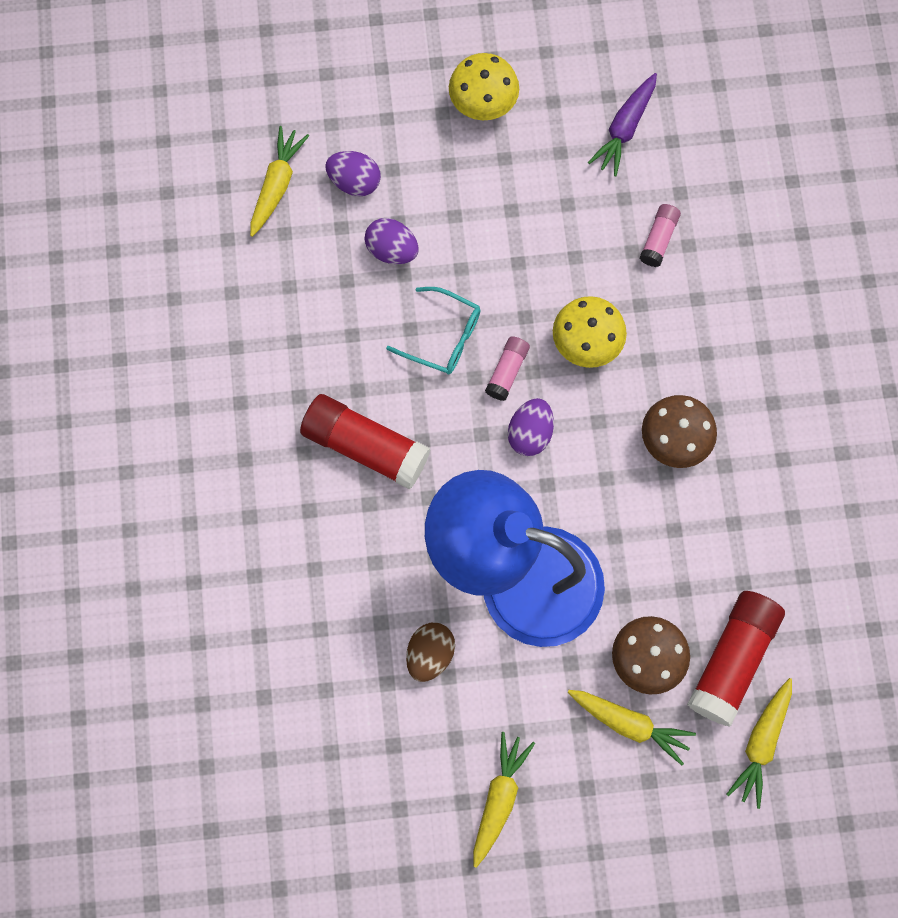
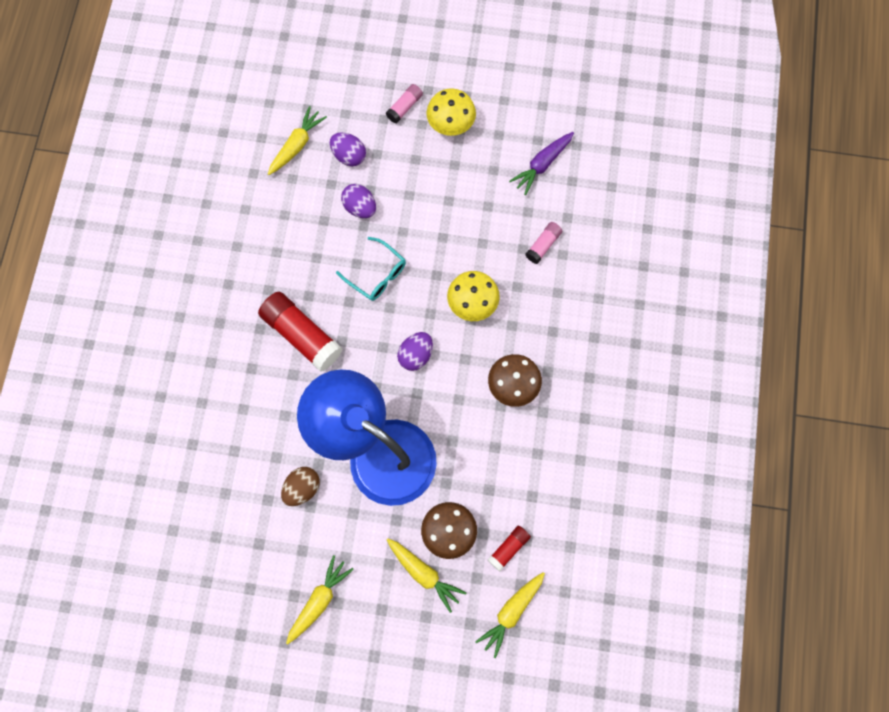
camera: 15 degrees right, 0 degrees up
(507, 371) = (413, 309): pink glue stick -> pink glue stick (405, 107)
(732, 660) = (508, 548): red glue stick -> red glue stick, size x0.51

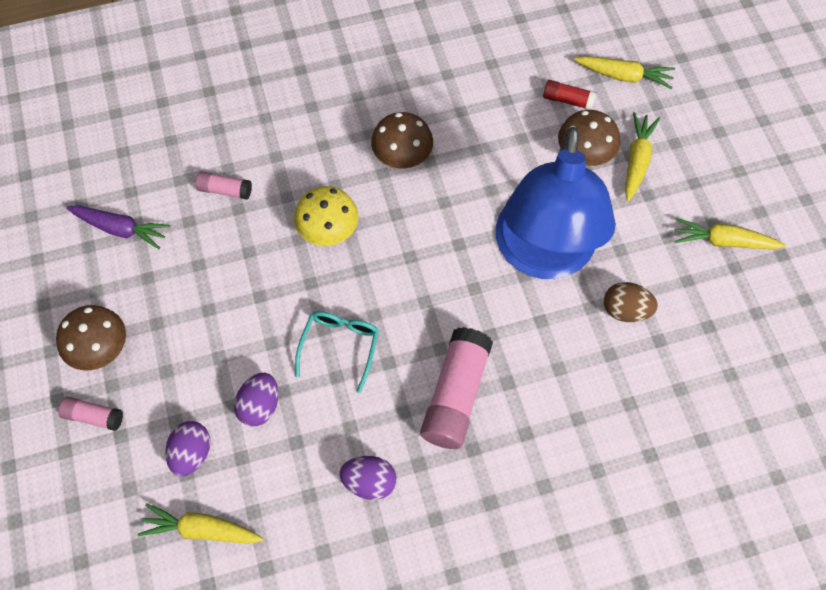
camera: 115 degrees left, 10 degrees down
(302, 335) = (455, 395): red glue stick -> pink glue stick
(416, 355) = (417, 263): purple egg -> purple egg (369, 482)
(451, 125) = (101, 350): yellow mushroom -> brown mushroom

